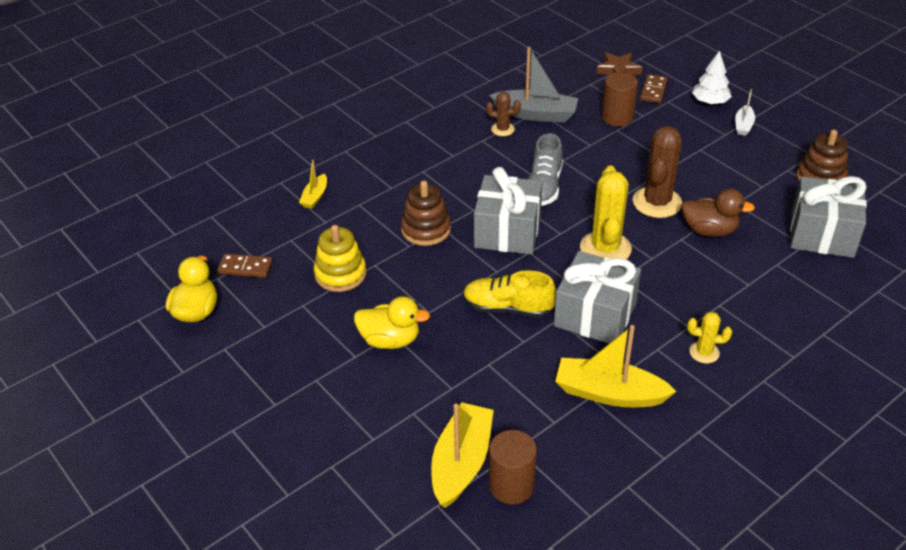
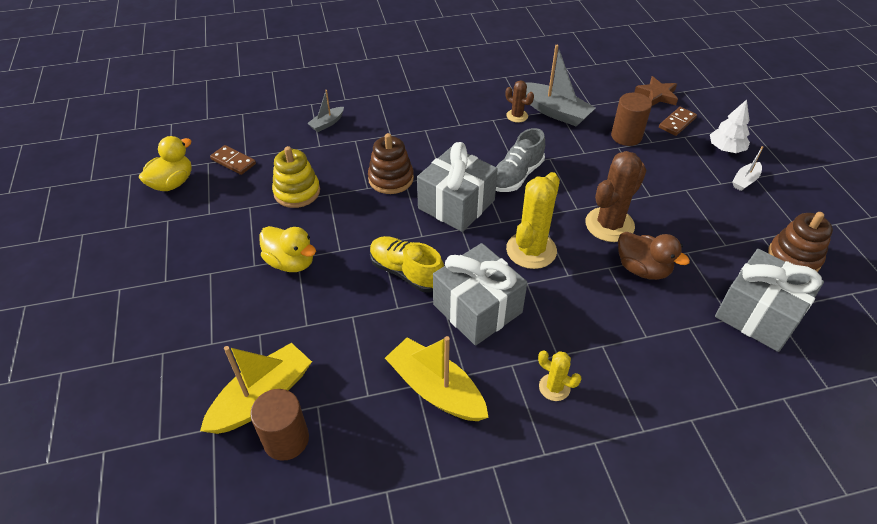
camera: 25 degrees right, 5 degrees up
(315, 197) = (327, 123): yellow boat -> grey boat

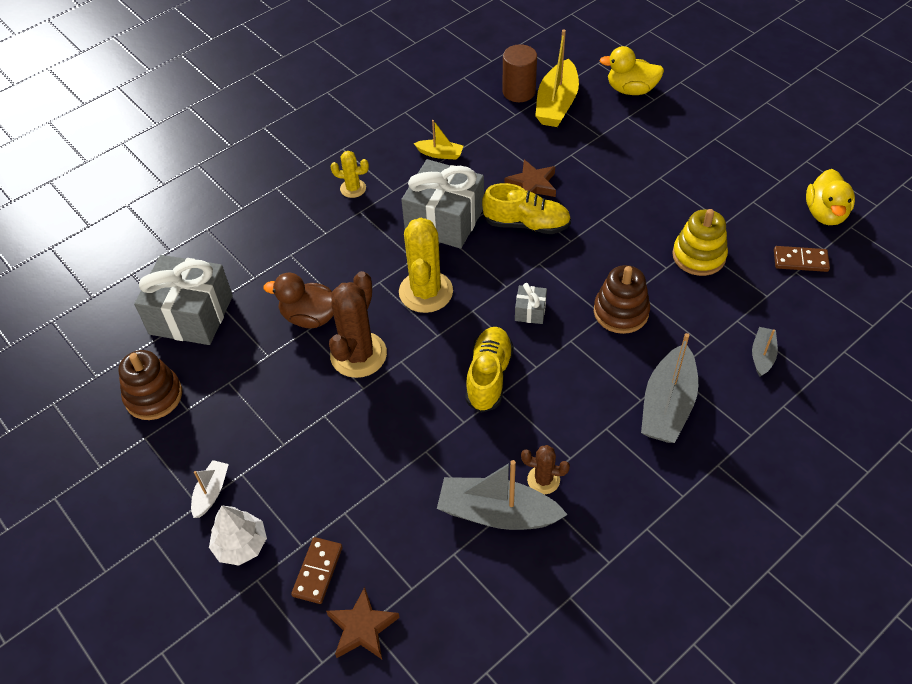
camera: 155 degrees right, 5 degrees up
(291, 262) = (632, 192): yellow duck -> yellow duck (631, 90)
(370, 308) = (532, 185): none -> brown star
(411, 122) = (667, 405): none -> grey boat
(436, 389) = (440, 154): yellow boat -> yellow boat, size x0.52
(456, 204) = (530, 311): grey gift -> grey gift, size x0.44
(516, 176) = (489, 376): grey shoe -> yellow shoe
(626, 136) = (381, 507): brown cylinder -> none

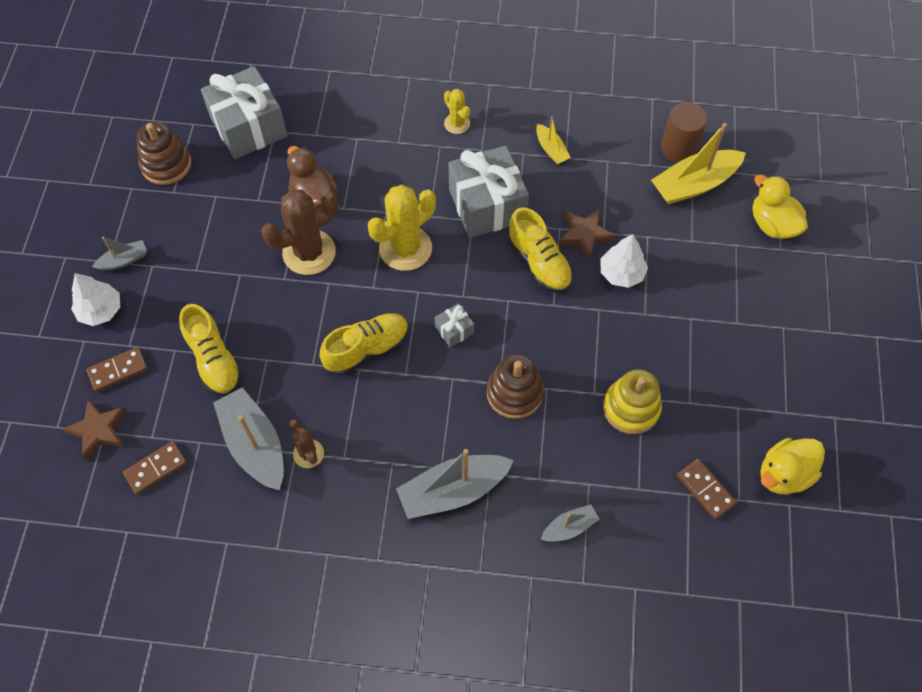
camera: 45 degrees right, 10 degrees up
(211, 492) = (124, 260): white boat -> grey boat
(386, 489) = (214, 360): none -> yellow shoe
(447, 606) = (156, 469): none -> brown domino
(585, 187) = (621, 273): none -> white tree

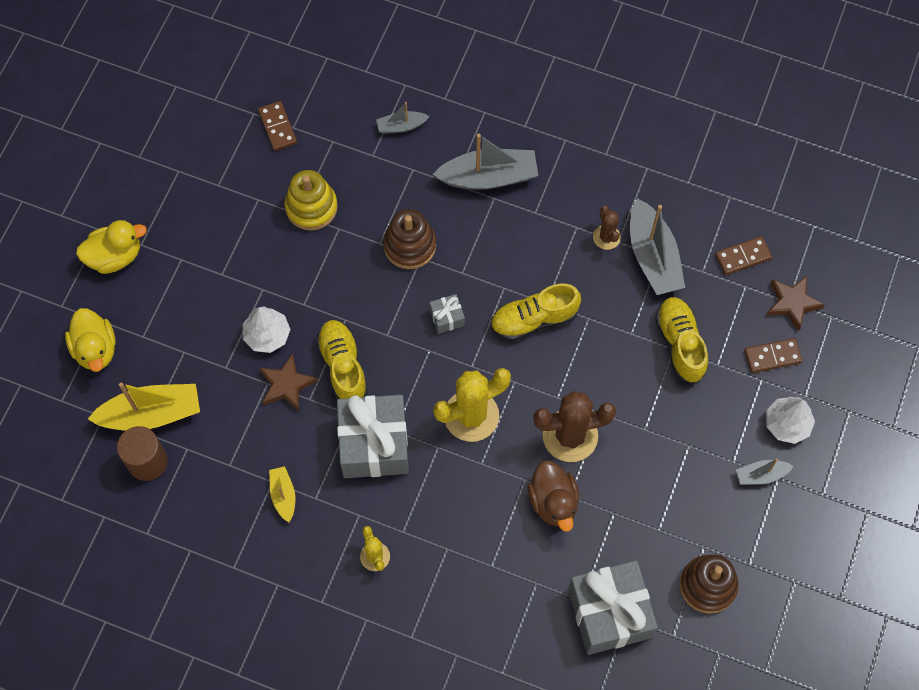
camera: 165 degrees left, 5 degrees up
(784, 474) = (207, 123): yellow duck -> yellow duck (115, 256)

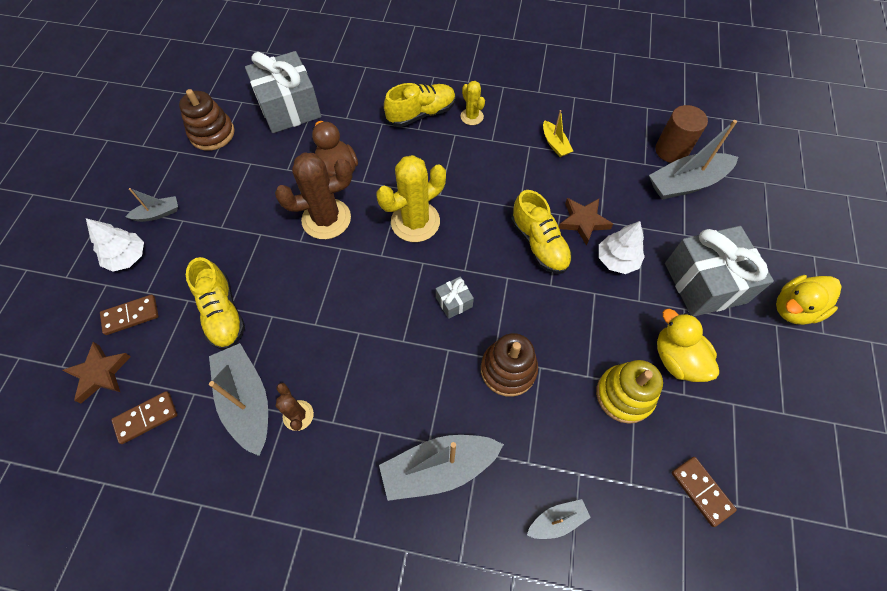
camera: 170 degrees right, 5 degrees down
(95, 349) = (761, 225): yellow duck -> yellow duck (677, 359)
(151, 414) = (686, 183): yellow boat -> grey boat
(374, 444) = (493, 188): grey gift -> grey gift (705, 283)
(534, 319) = (368, 314): yellow shoe -> yellow shoe (421, 114)

